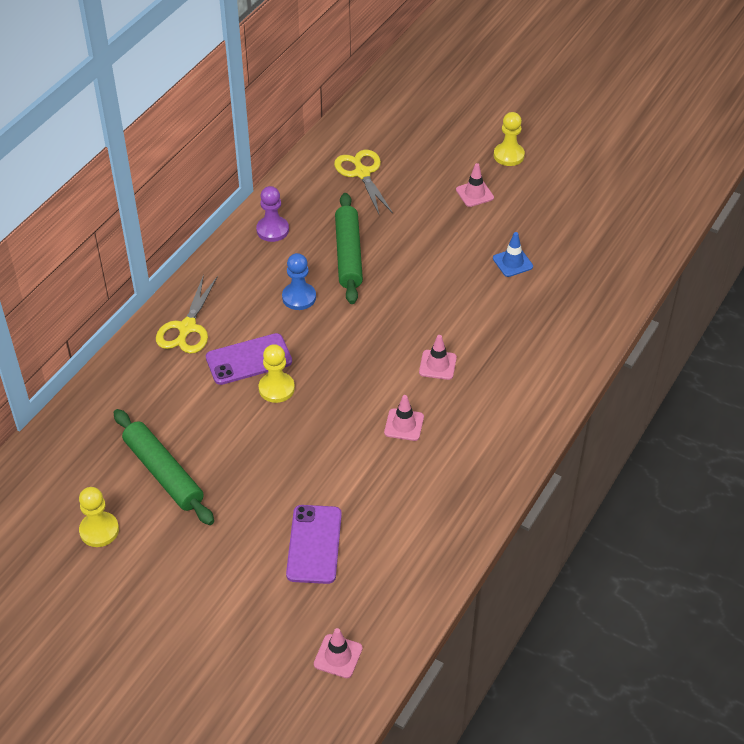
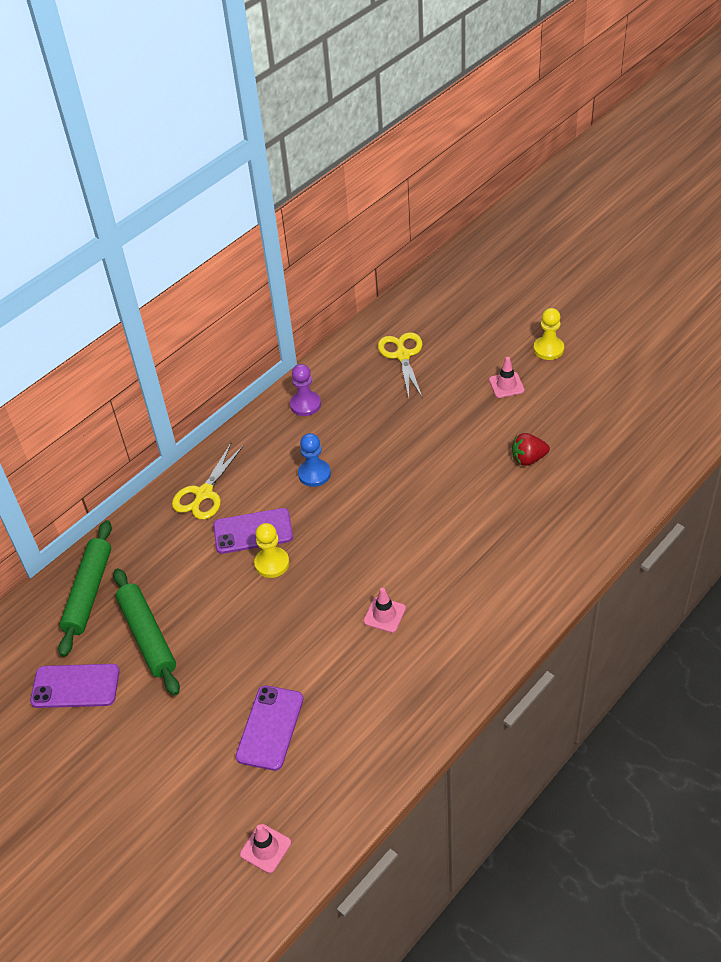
camera: 15 degrees right, 0 degrees up
(99, 530) = (75, 686): yellow pawn -> purple phone
(349, 254) = (371, 435): green rolling pin -> green rolling pin (89, 592)
(437, 365) = (431, 557): pink traffic cone -> none
(512, 262) = (528, 459): blue traffic cone -> red strawberry

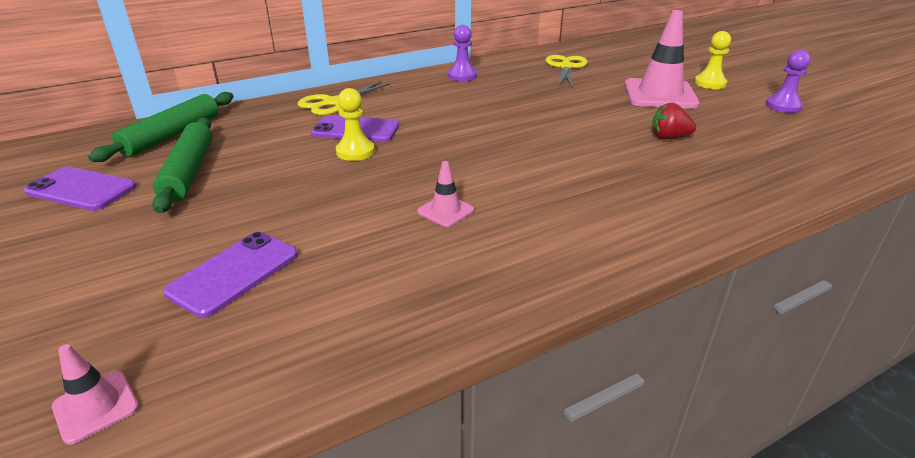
camera: 15 degrees right, 15 degrees down
(314, 474) = (441, 110): blue pawn -> none
(506, 385) = (660, 94): pink traffic cone -> pink traffic cone, size x2.13
(618, 374) = (783, 106): none -> purple pawn

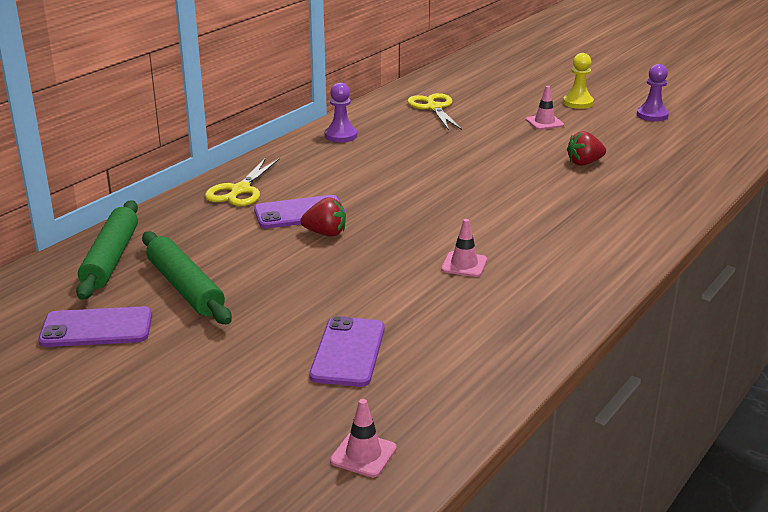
camera: 25 degrees left, 5 degrees down
(355, 151) = (325, 233): yellow pawn -> red strawberry
(660, 94) = (544, 122): pink traffic cone -> pink traffic cone, size x0.47

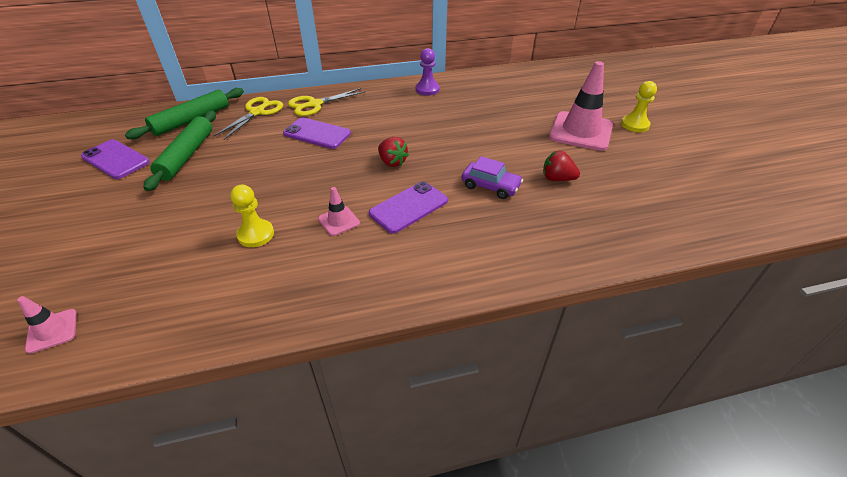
camera: 40 degrees right, 15 degrees up
(325, 233) = (306, 154): red strawberry -> red strawberry (392, 162)
(348, 352) = (174, 247): purple phone -> purple phone (408, 207)
(408, 307) = (256, 234): none -> yellow pawn
(434, 108) = (518, 90): yellow scissors -> yellow scissors (257, 112)
(543, 188) = (490, 186): none -> purple car
(544, 122) = (580, 131): pink traffic cone -> pink traffic cone, size x2.13
(652, 115) = (685, 160): purple pawn -> none

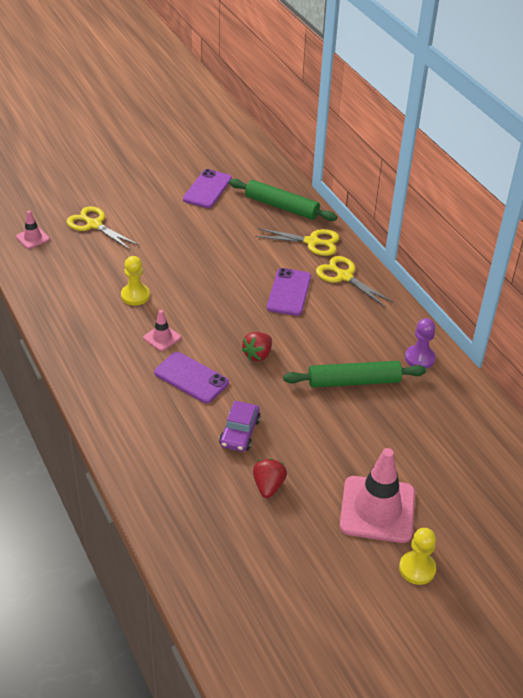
camera: 75 degrees right, 0 degrees up
(87, 259) = (94, 225): none -> yellow scissors
(187, 155) = (226, 224): green rolling pin -> green rolling pin (354, 381)

